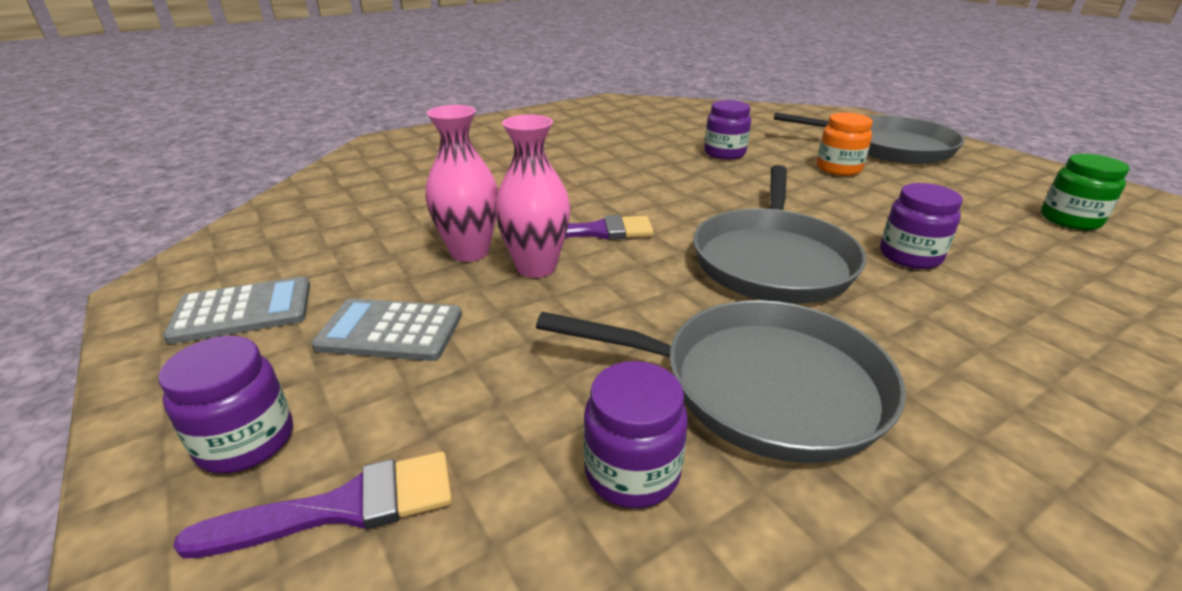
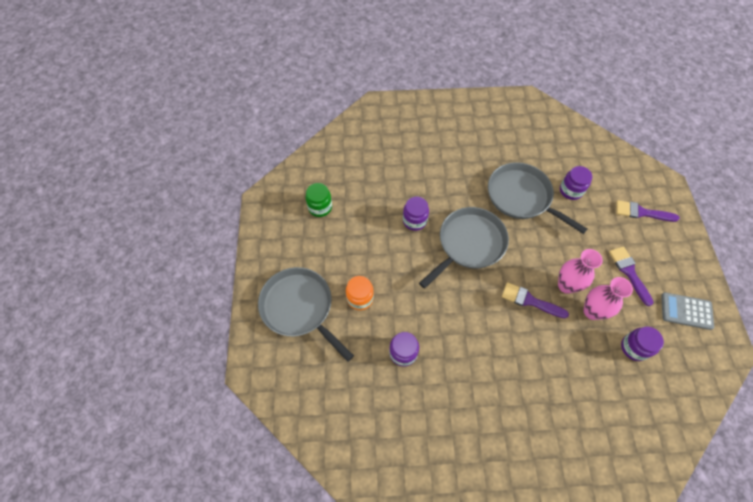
camera: 150 degrees left, 30 degrees up
(246, 441) = (669, 243): purple jar -> purple jar (634, 348)
(390, 331) = (629, 272): grey calculator -> purple brush

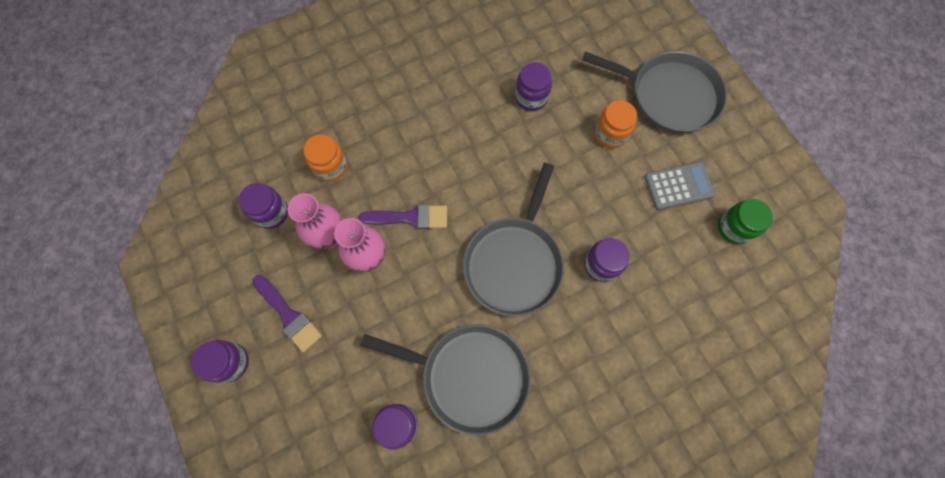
camera: 155 degrees right, 10 degrees up
(581, 365) = (330, 166): none -> orange jar
(641, 212) = (282, 432): purple brush -> none
(671, 260) = (230, 362): none -> purple jar
(686, 311) = (208, 290): grey calculator -> grey calculator (679, 186)

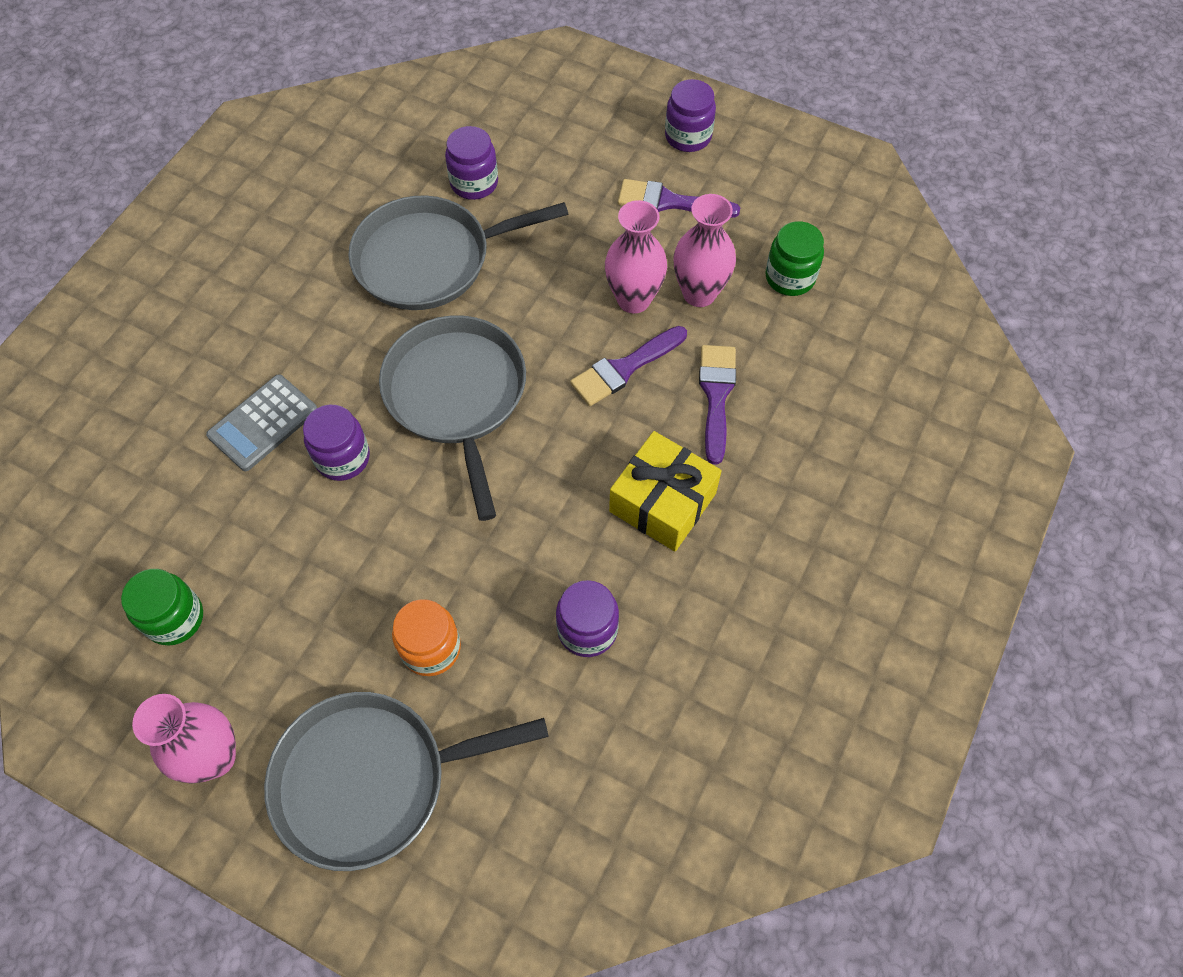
camera: 145 degrees right, 10 degrees down
(271, 212) = (790, 277): purple jar -> green jar
(330, 166) = (774, 365): orange jar -> none
(375, 169) = (716, 395): none -> purple brush
(450, 132) = (663, 502): none -> yellow gift
(679, 186) = (285, 631): grey calculator -> grey calculator (263, 423)
(738, 147) = (215, 757): none -> pink vase

